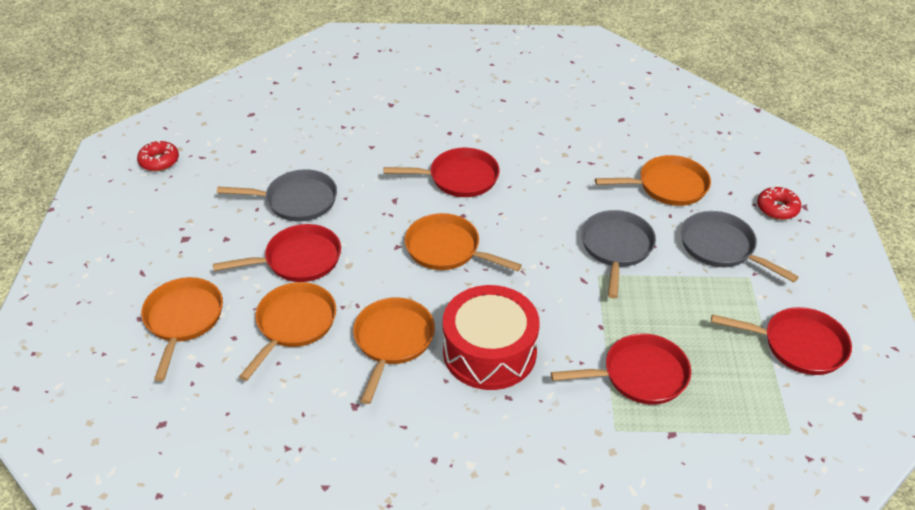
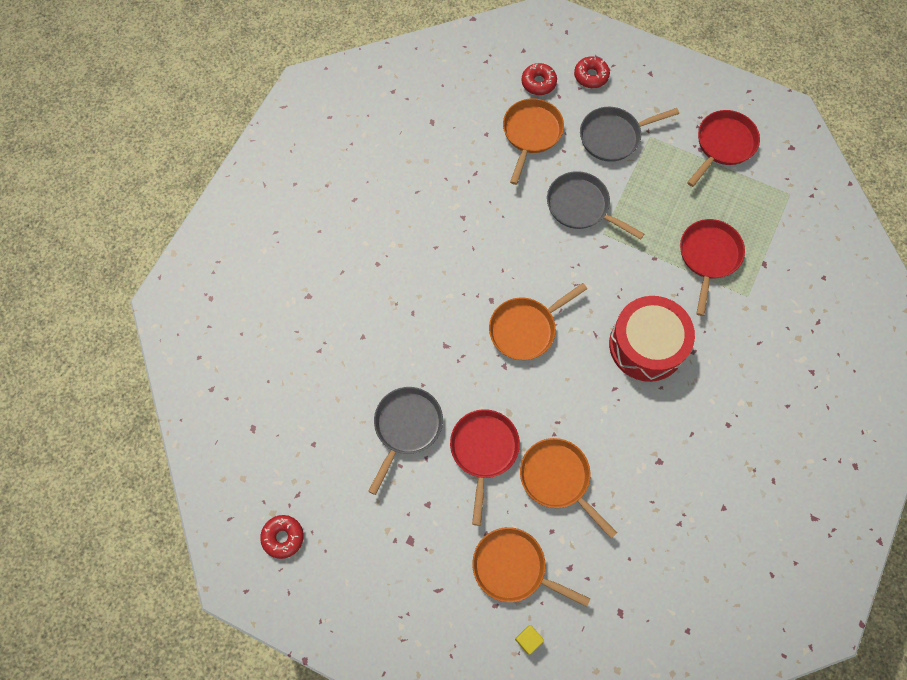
camera: 65 degrees left, 25 degrees up
(110, 355) = (528, 639): none -> yellow cube
(392, 341) = (607, 410): orange pan -> none
(459, 178) = (443, 282): red pan -> none
(731, 173) = (538, 83): none -> red donut

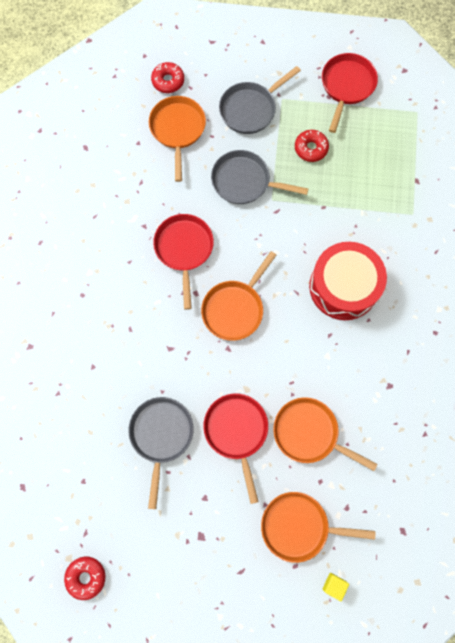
camera: 20 degrees left, 5 degrees up
(591, 76) = (212, 60): red donut -> red donut (311, 148)
(708, 257) = (368, 190): red pan -> red pan (184, 249)

